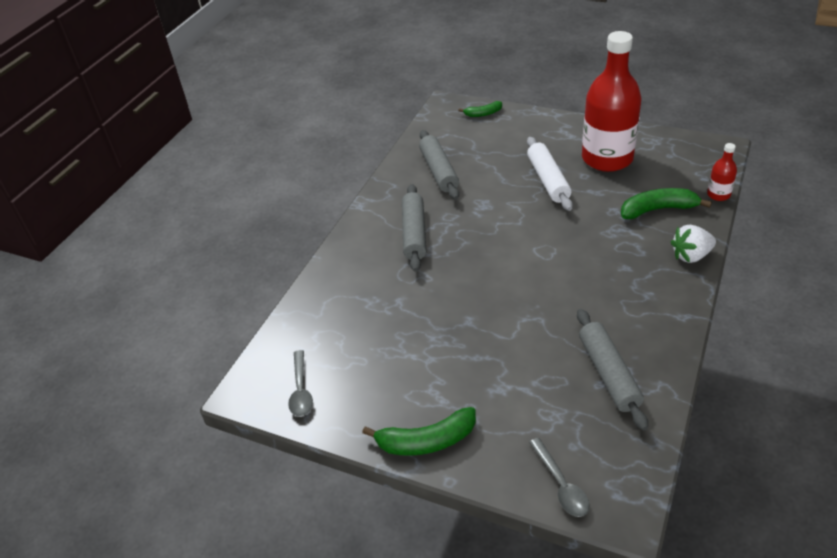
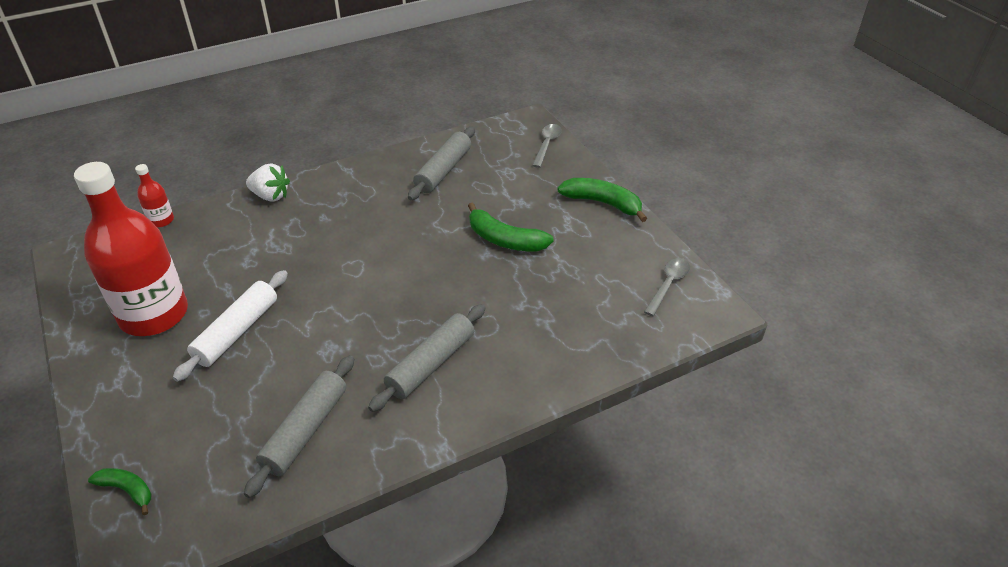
camera: 145 degrees left, 0 degrees up
(658, 209) = (220, 240): green banana -> green banana (504, 240)

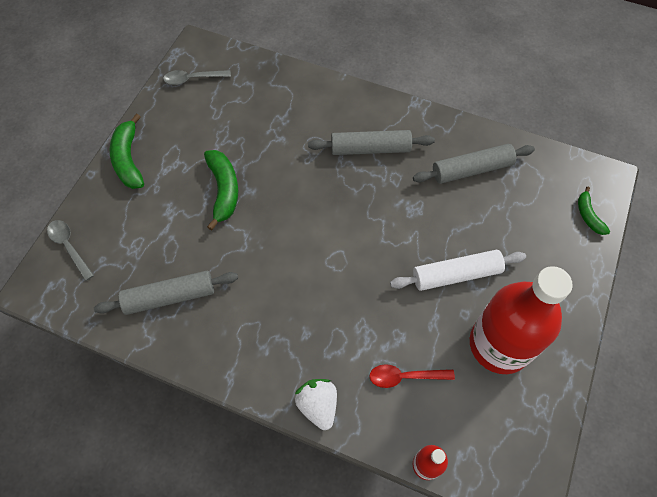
camera: 130 degrees left, 20 degrees up
(220, 246) = (405, 377): none -> red spoon
(547, 145) = (69, 247): grey spoon -> grey spoon turned 75 degrees clockwise

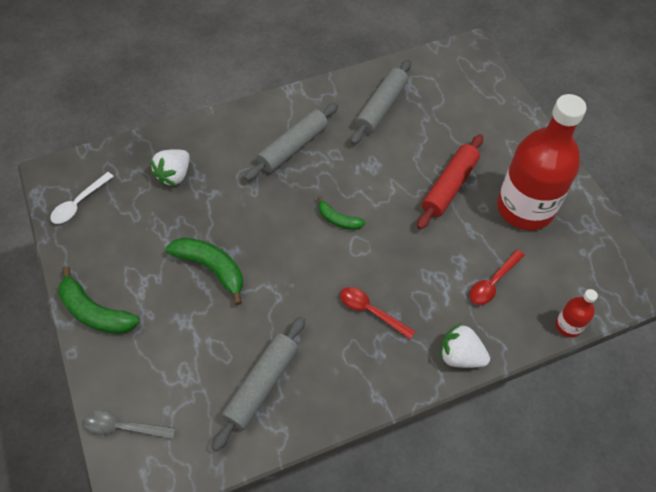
camera: 45 degrees left, 5 degrees down
(192, 79) = (79, 203): grey spoon -> white spoon
(269, 106) = (174, 175): none -> white strawberry
(292, 314) = (371, 311): none -> red spoon
(456, 274) = (449, 186): white rolling pin -> red rolling pin
(588, 215) = (486, 81): green banana -> green banana (338, 219)

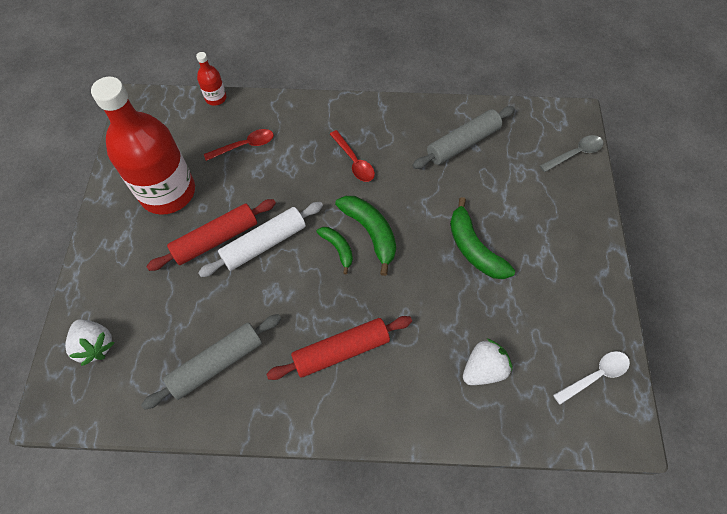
camera: 155 degrees left, 5 degrees up
(95, 312) = (588, 249): green banana -> green banana (370, 233)
(123, 427) = (575, 154): grey spoon -> grey spoon turned 60 degrees counterclockwise
(293, 147) = (341, 350): grey rolling pin -> red rolling pin
(405, 199) = (264, 244): none -> white rolling pin
(460, 356) = (307, 109): white strawberry -> white strawberry (95, 345)

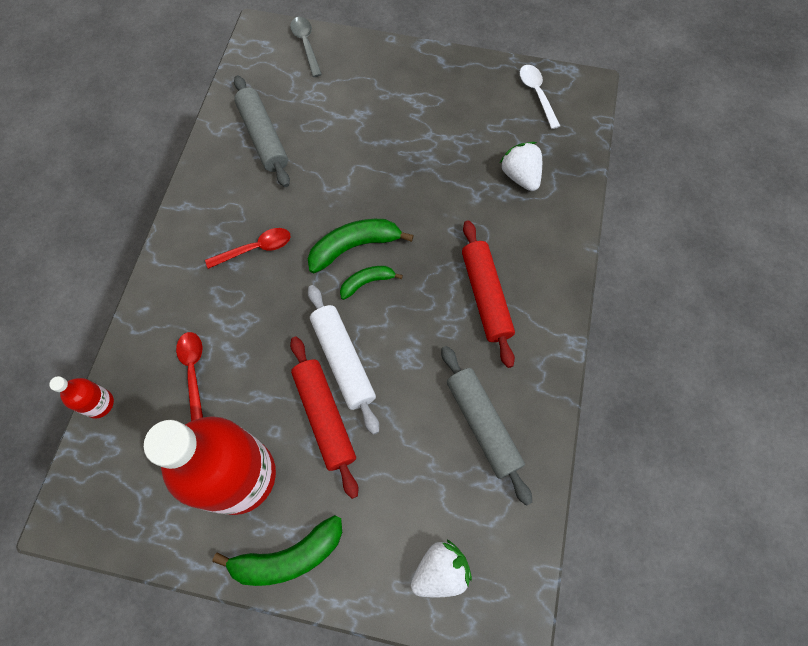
camera: 80 degrees left, 5 degrees up
(474, 248) = (394, 156): green banana -> green banana (288, 556)

